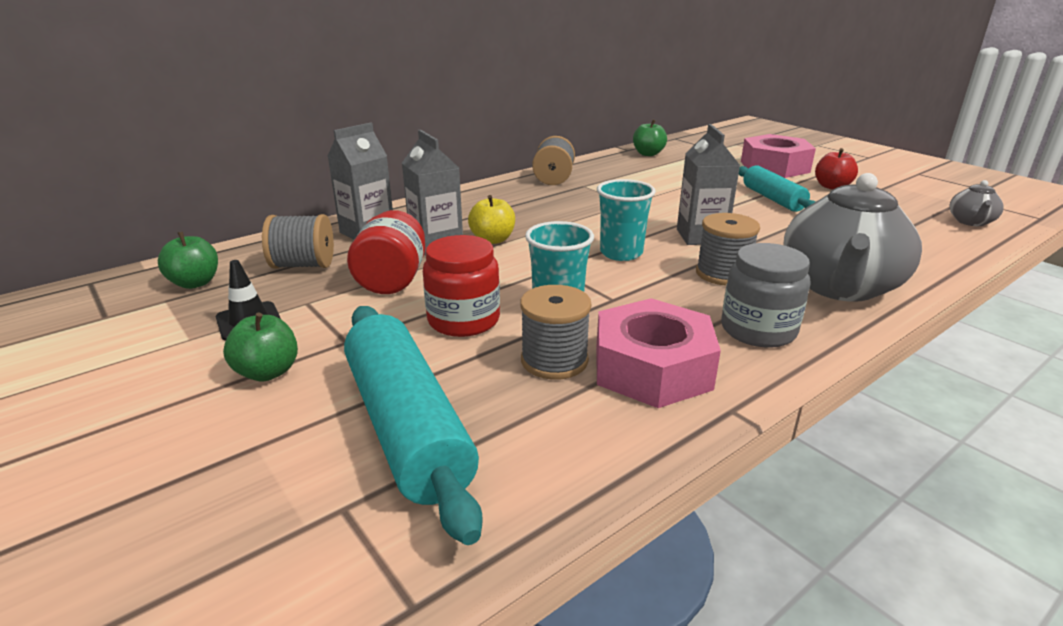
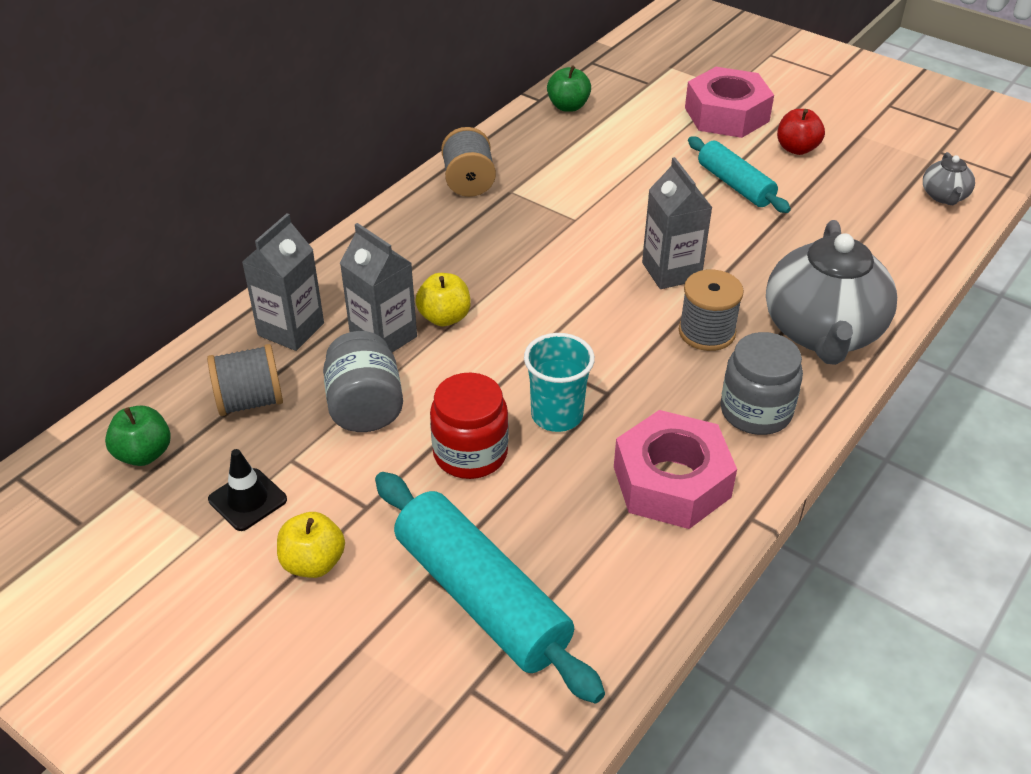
camera: 15 degrees left, 15 degrees up
(267, 372) = (313, 563): green apple -> yellow apple
(392, 280) = (365, 407): red jar -> grey jar
(554, 360) = (580, 490): grey spool -> none
(621, 253) = (594, 316): turquoise cup -> none

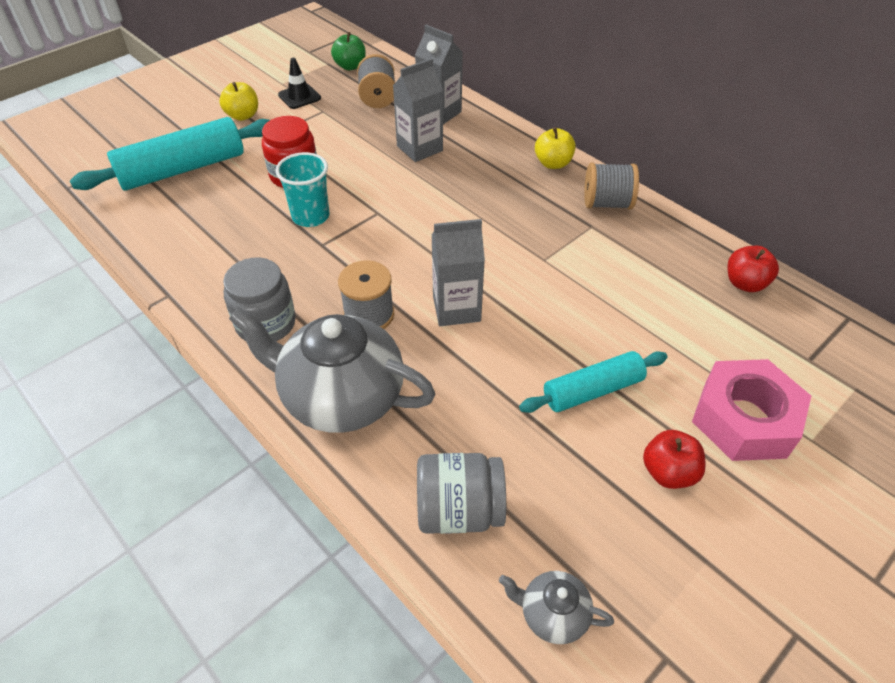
camera: 100 degrees right, 5 degrees up
(365, 407) = (355, 138): grey jar -> grey jar (459, 510)
(444, 317) = (432, 176): yellow apple -> yellow apple (553, 163)
(568, 106) = (745, 283): green apple -> red apple
(671, 482) = (222, 261): pink nut -> none

